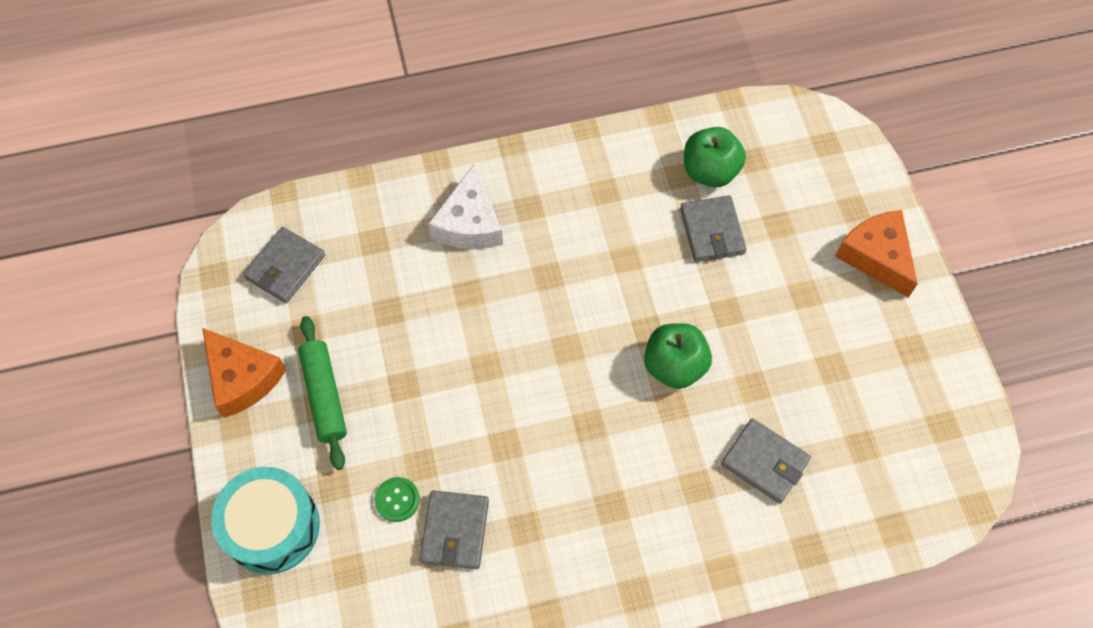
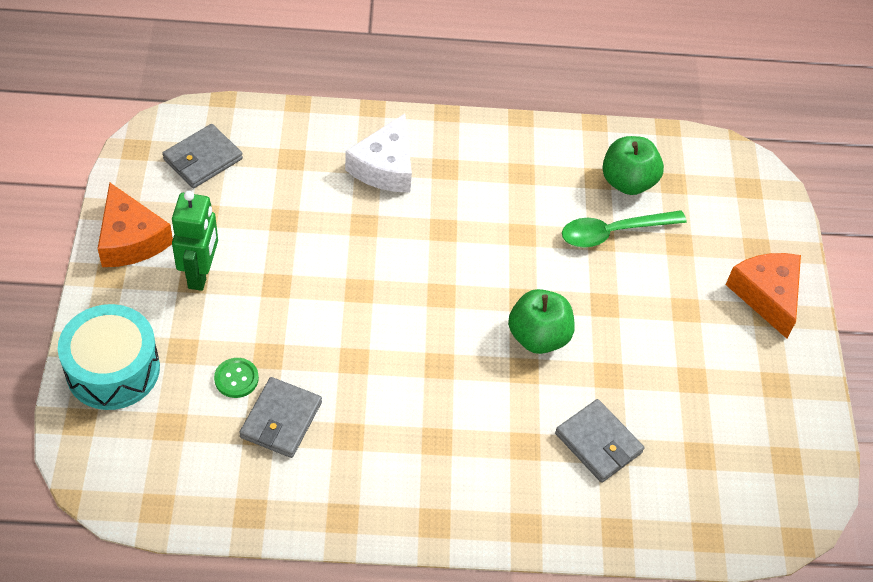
camera: 10 degrees right, 10 degrees down
(325, 396) = (200, 274): green rolling pin -> green robot
(712, 231) = (613, 232): grey wallet -> green spoon

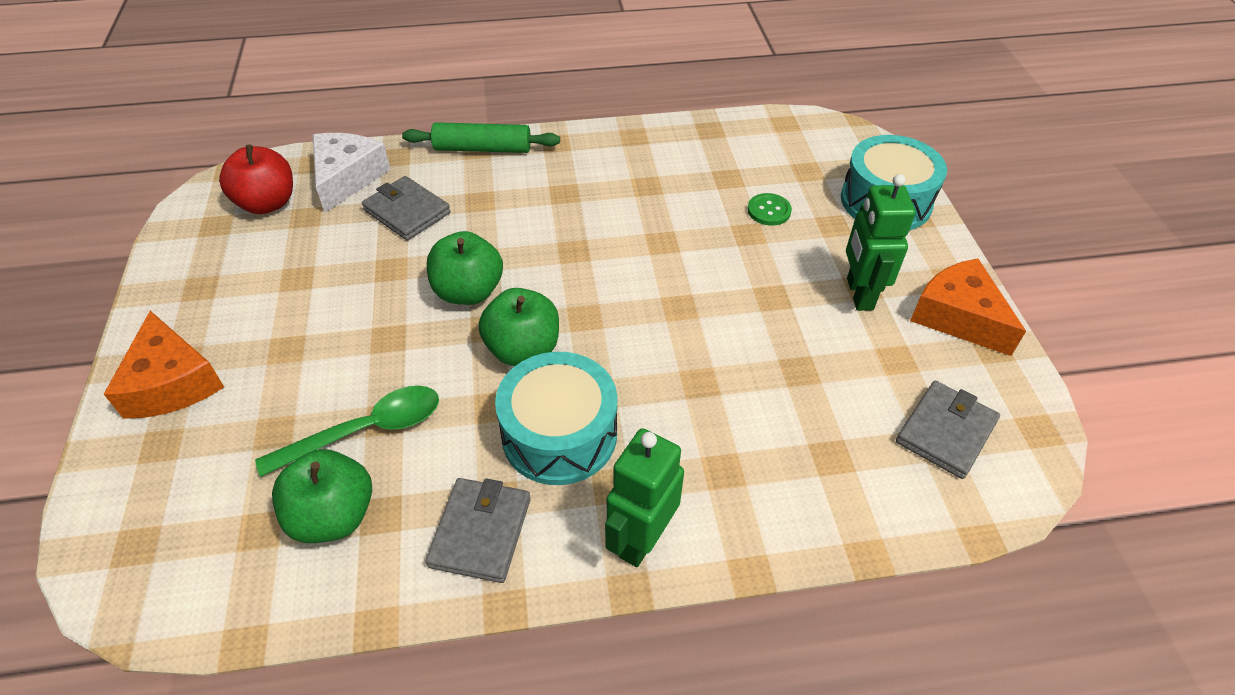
camera: 175 degrees right, 5 degrees down
(281, 420) = (712, 187): grey wallet -> grey wallet (480, 532)
(385, 167) = (698, 469): white cheese -> white cheese (347, 178)
(433, 135) = (641, 539): none -> green robot
(475, 205) = (559, 434): none -> turquoise drum
(495, 274) = (523, 349): none -> green apple
(519, 526) = (482, 149): none -> green rolling pin
(742, 480) = (267, 203): none -> red apple

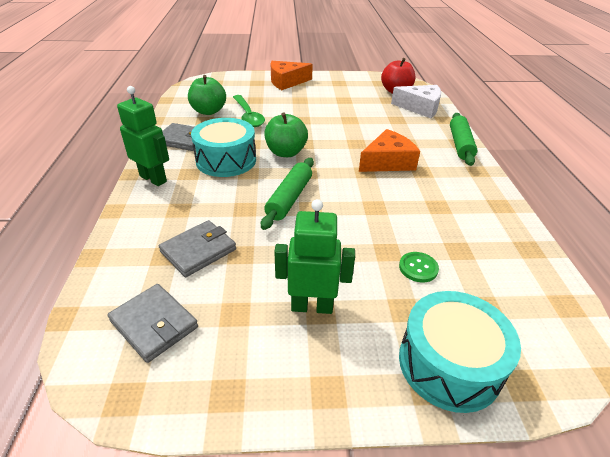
camera: 95 degrees right, 10 degrees down
(407, 212) = (394, 123): grey wallet -> grey wallet (198, 251)
(468, 291) = (331, 139): green apple -> none
(662, 331) = (289, 198): none -> green rolling pin
(958, 316) = (273, 377): orange cheese -> orange cheese (387, 162)

